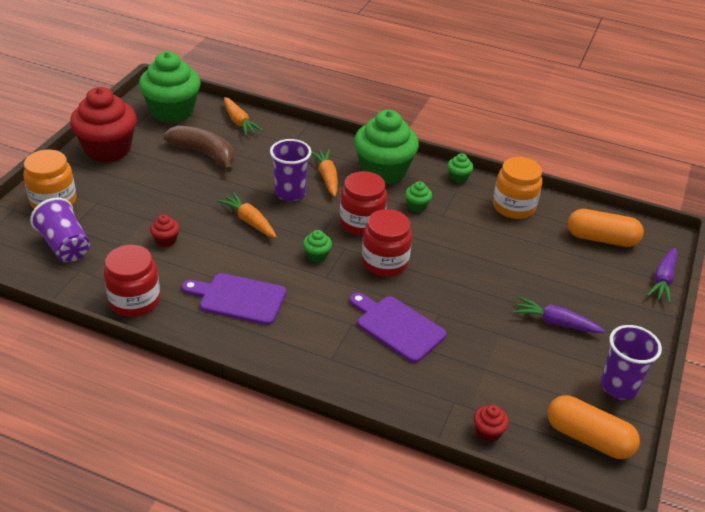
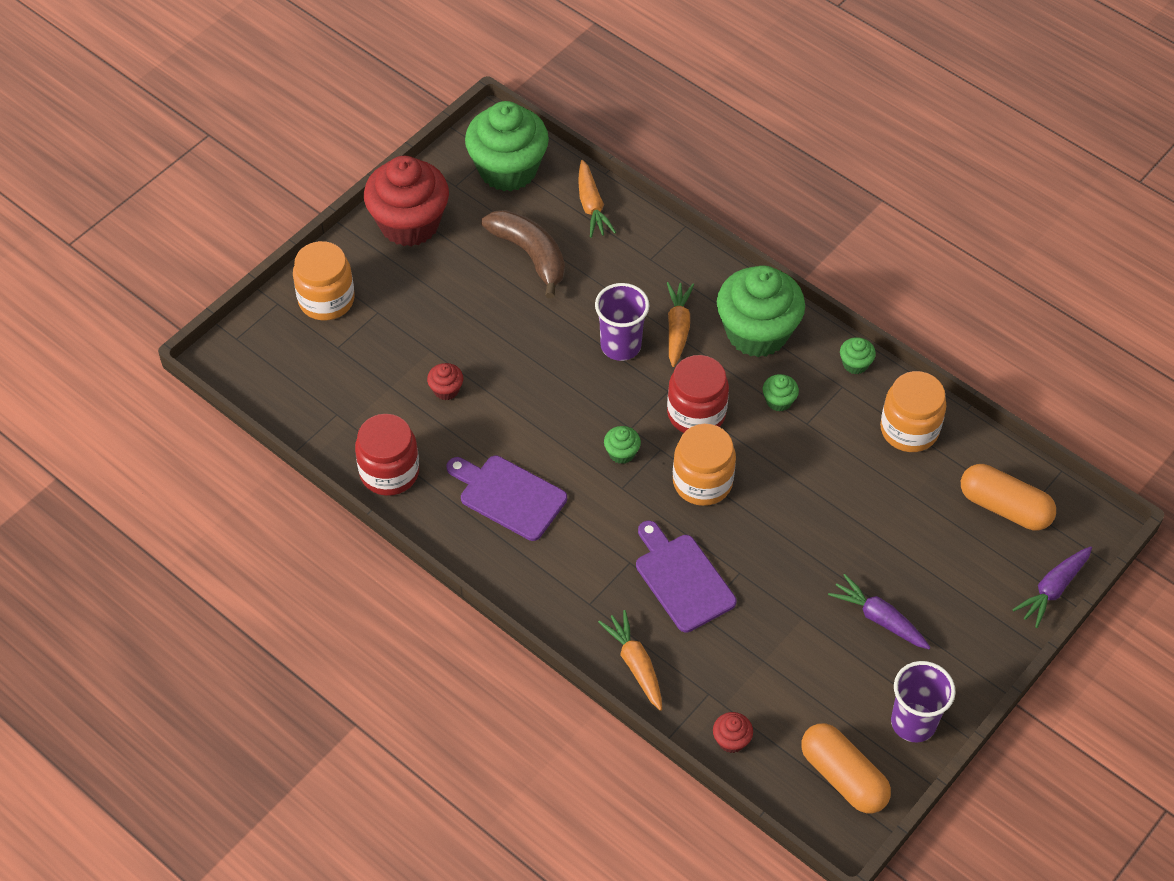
camera: 20 degrees right, 15 degrees up
(65, 245) = (327, 373): purple cup -> none
(249, 221) = (555, 381): orange carrot -> orange carrot (635, 664)
(384, 262) = (702, 482): red jar -> orange jar

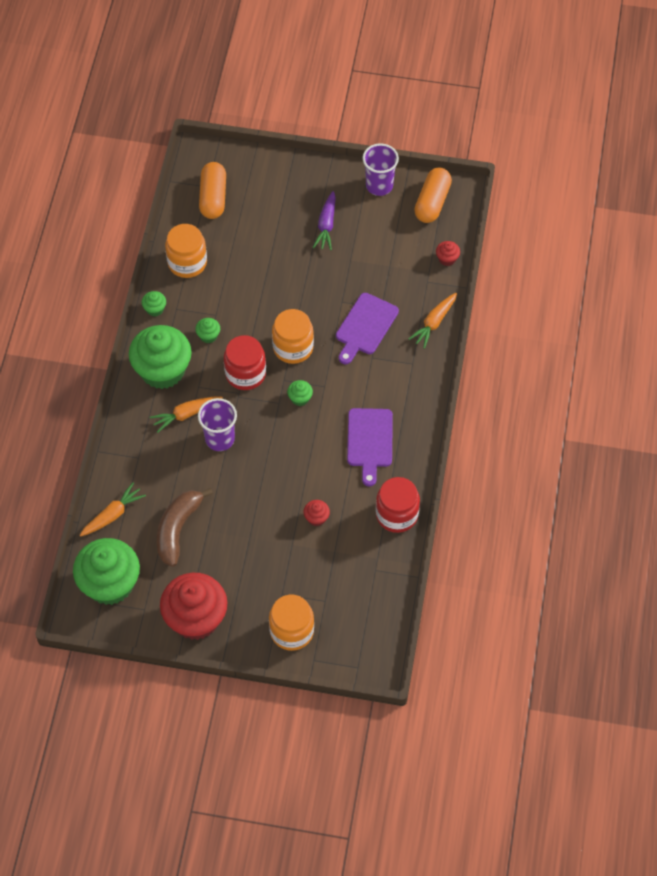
camera: 120 degrees left, 5 degrees up
(1052, 589) = (254, 157): purple carrot -> none

